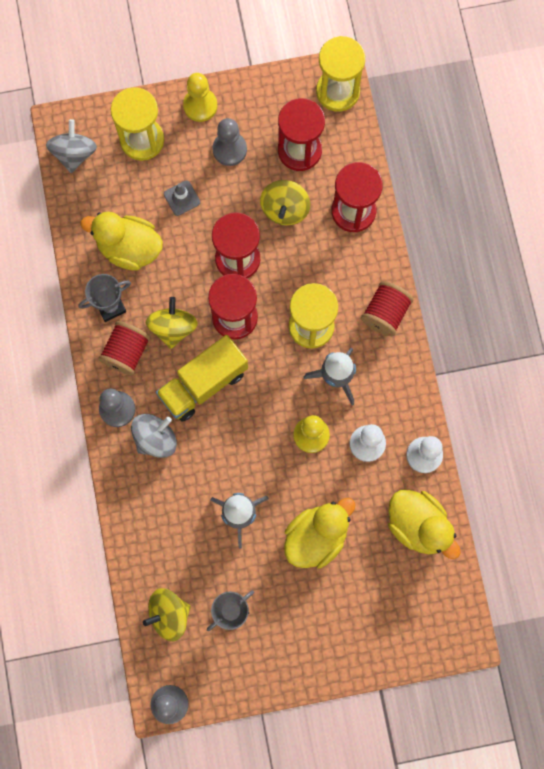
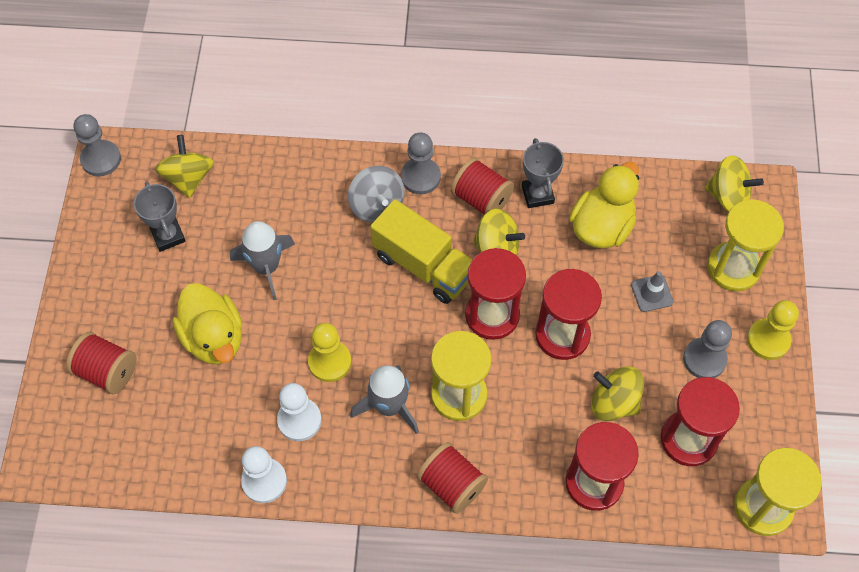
camera: 105 degrees right, 15 degrees down
(74, 154) = (728, 196): grey spinning top -> yellow spinning top
(203, 383) = (423, 265): yellow truck -> yellow truck turned 150 degrees clockwise
(370, 615) = (107, 371): none -> red spool
(418, 525) = (185, 451): yellow duck -> none

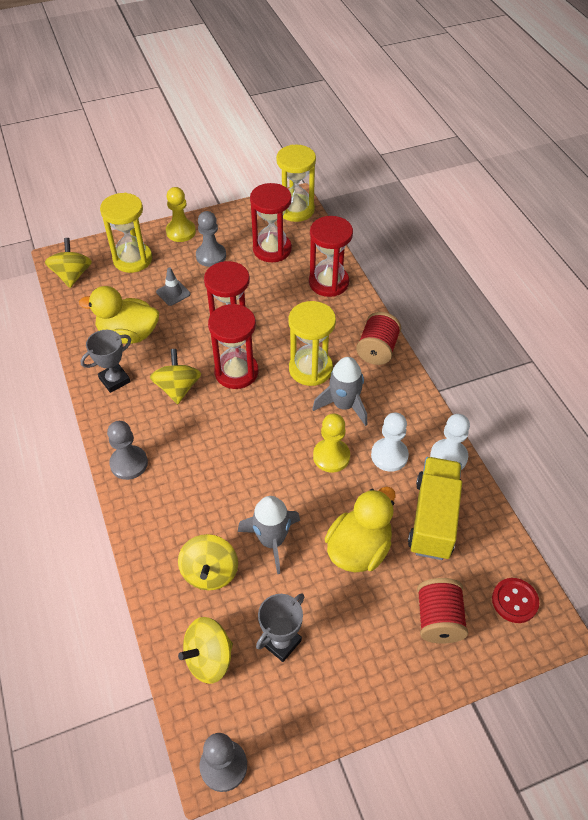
camera: 115 degrees left, 10 degrees down
(80, 449) = (514, 601): none -> red button
(377, 206) = (172, 483): grey spinning top -> none
(423, 265) = (214, 429): yellow truck -> yellow truck (433, 518)
(481, 199) = (134, 414): red spool -> none
(613, 402) = (267, 289): yellow spinning top -> yellow spinning top (210, 572)

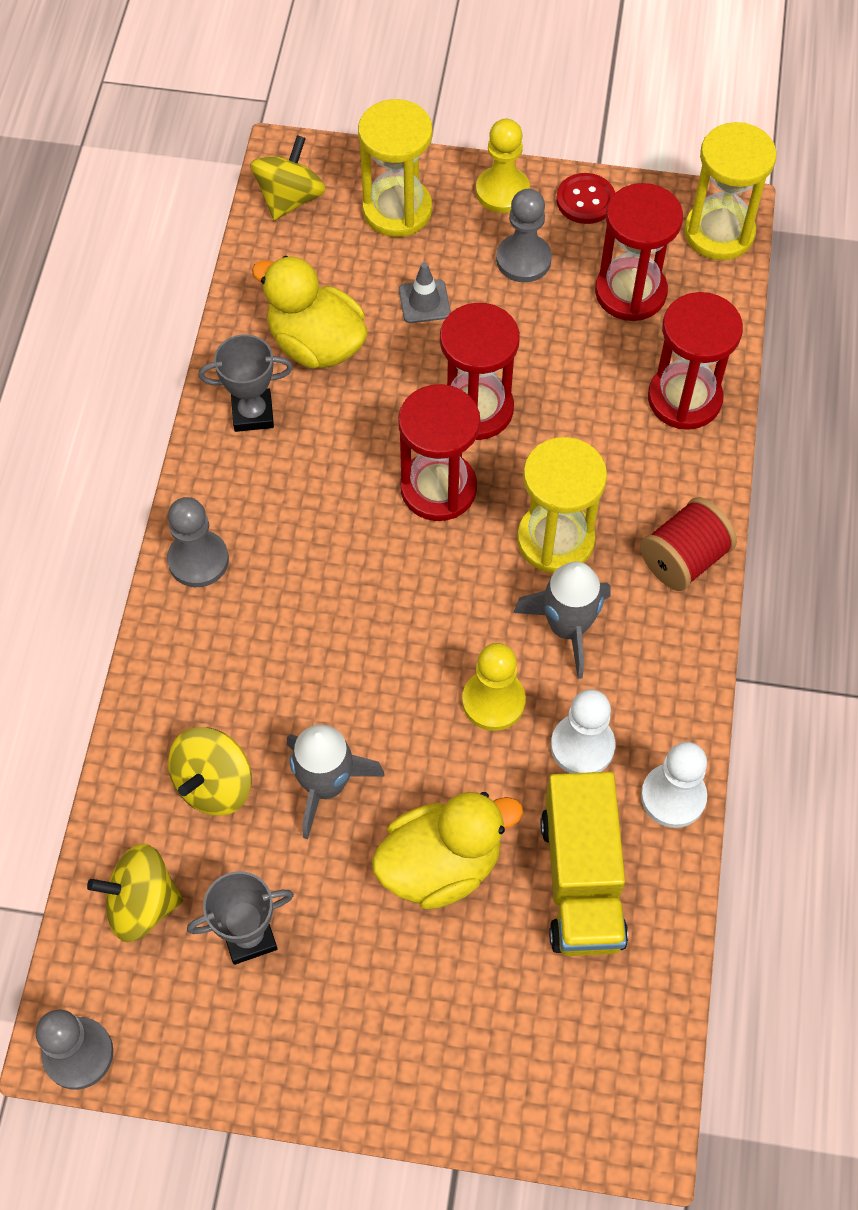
camera: 30 degrees right, 10 degrees up
(178, 388) = (336, 473): yellow spinning top -> none
(433, 518) = (581, 880): yellow truck -> yellow truck turned 135 degrees clockwise
(438, 619) = (485, 1030): red spool -> none
(514, 601) = (615, 1068): red button -> red button (585, 200)

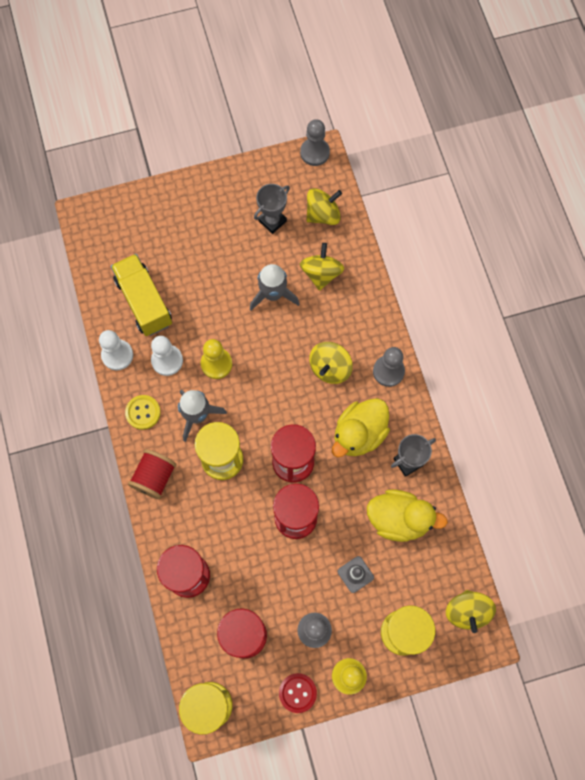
camera: 155 degrees right, 10 degrees up
(295, 608) = (330, 368): none -> yellow spinning top
(440, 865) = (207, 282): yellow duck -> yellow duck (359, 434)
(663, 673) = (143, 412): none -> yellow button

